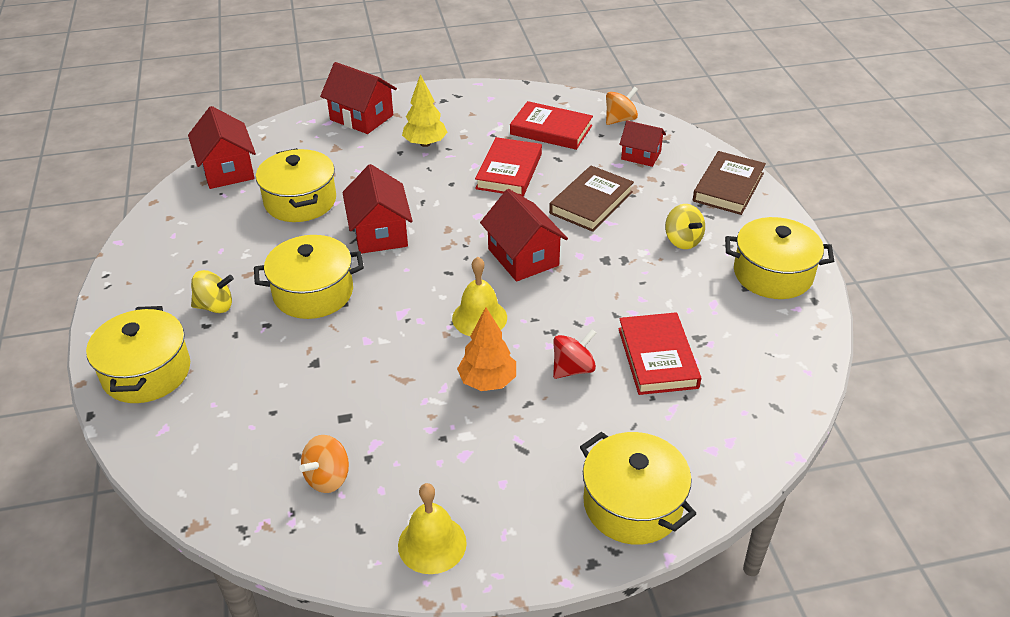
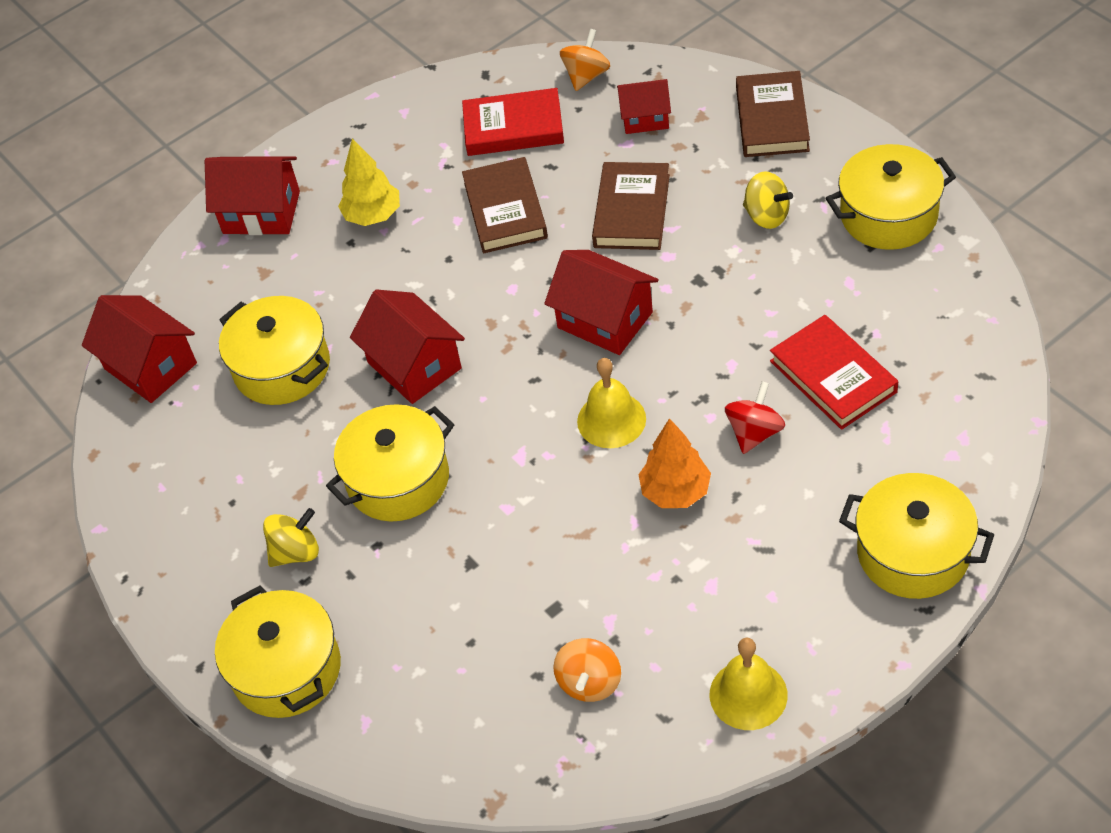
camera: 20 degrees left, 10 degrees up
(509, 171) = (505, 210): red book -> brown book

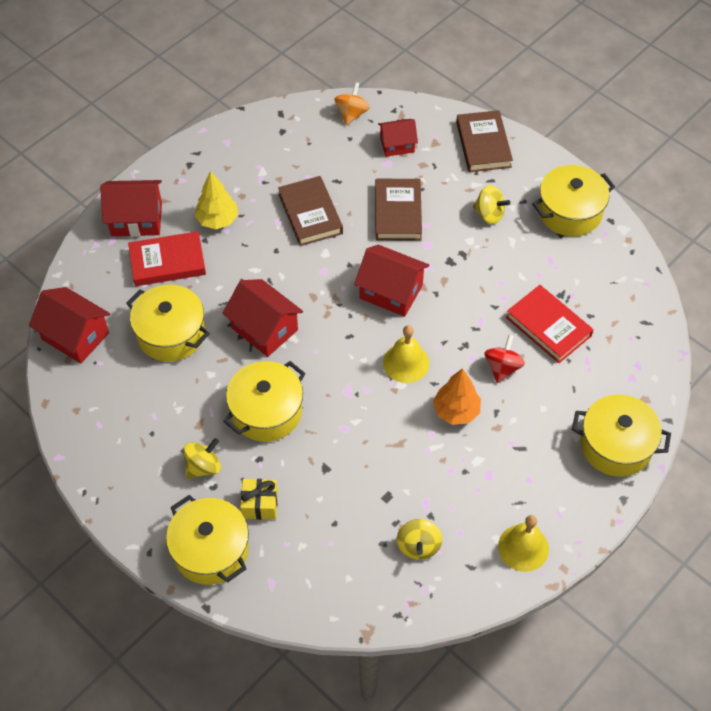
camera: 15 degrees left, 5 degrees up
(367, 609) = (260, 504): none -> yellow gift
(513, 127) = (306, 153): red book -> red book (167, 262)
(589, 682) = (418, 546): orange spinning top -> yellow spinning top

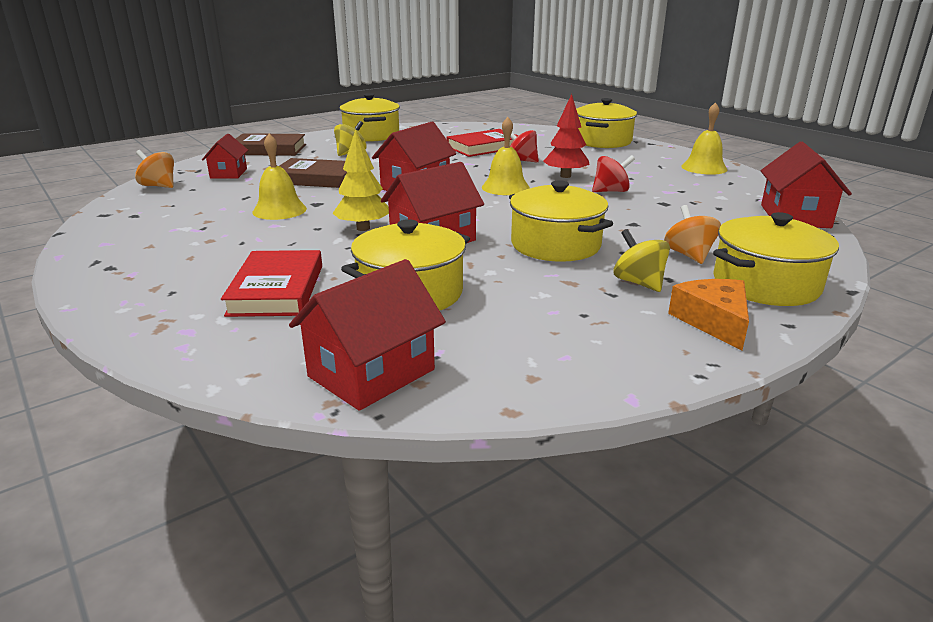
camera: 80 degrees left, 30 degrees down
(136, 219) = (167, 309): red house -> red house (795, 216)
(149, 507) = (713, 321): none -> orange cheese
(217, 220) = (234, 255): yellow tree -> yellow tree (363, 228)
(260, 504) = (689, 255): yellow gift -> orange spinning top
(310, 214) = (279, 210): brown book -> yellow bell
(413, 452) = (611, 191): none -> red spinning top
(418, 546) = (716, 196): yellow spinning top -> none
(456, 411) = (565, 176): orange tree -> red tree

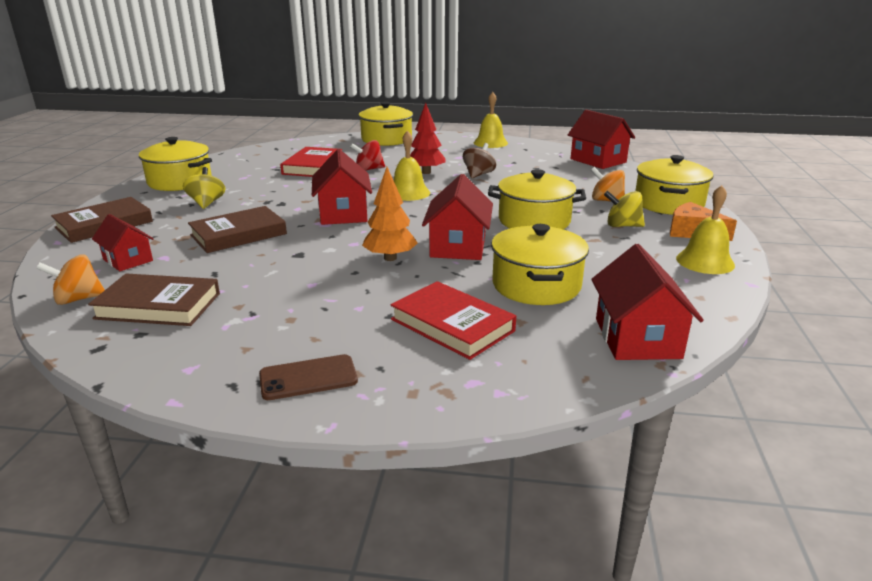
camera: 45 degrees left, 0 degrees up
(129, 277) = (308, 378): none -> brown phone
(177, 204) = (158, 306): none -> brown book
(279, 210) = (281, 271): yellow bell -> yellow bell (705, 261)
(363, 228) = (390, 258): yellow tree -> orange tree
(611, 191) = (478, 175): red spinning top -> brown spinning top

